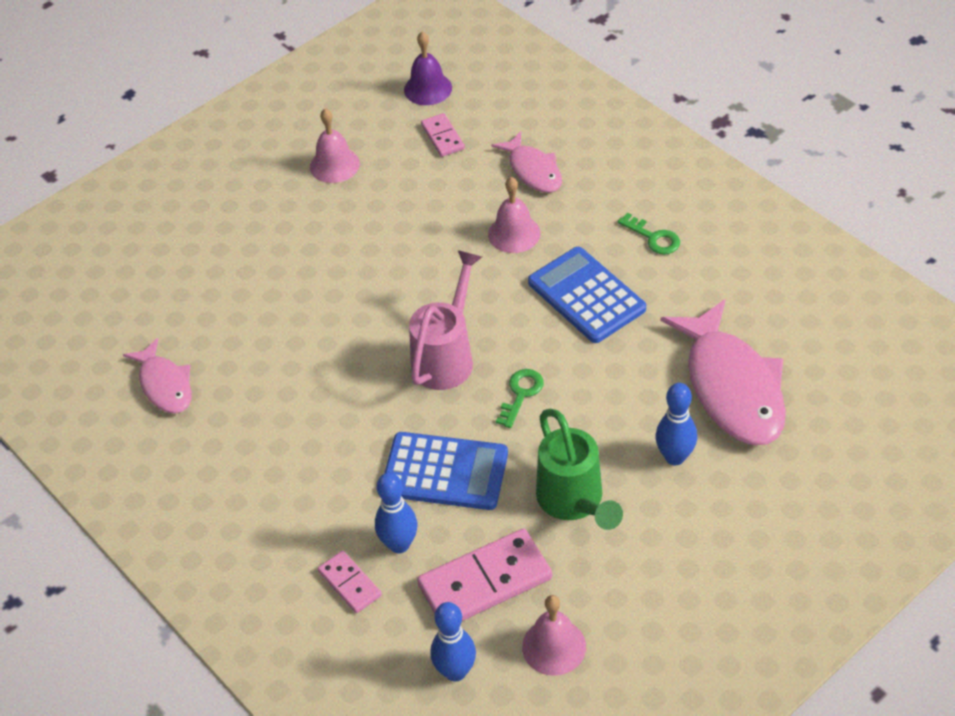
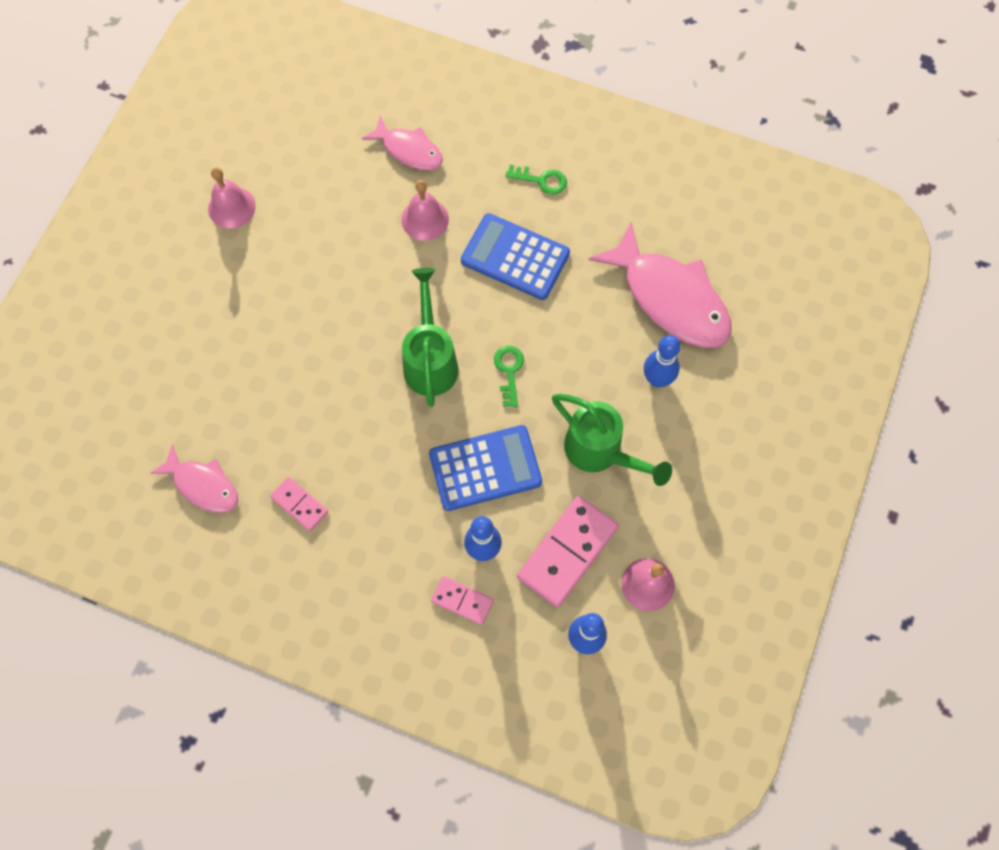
camera: 30 degrees left, 20 degrees up
(428, 88) = (273, 98): purple bell -> none
(443, 137) = (313, 144): pink domino -> pink domino (299, 504)
(447, 356) = (430, 360): pink watering can -> green watering can

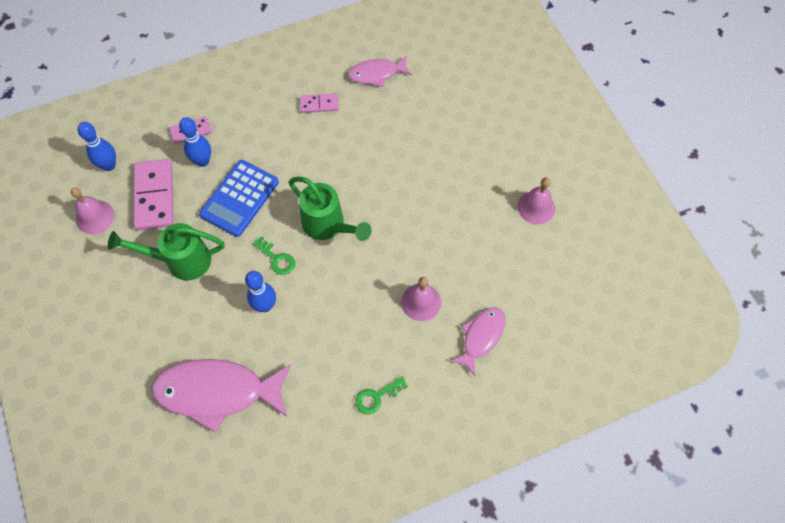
camera: 135 degrees right, 5 degrees down
(409, 150) = (481, 337): pink fish -> pink fish turned 135 degrees clockwise
(515, 257) = (341, 328): blue calculator -> none
(657, 379) = (182, 331): blue bowling pin -> blue bowling pin (265, 305)

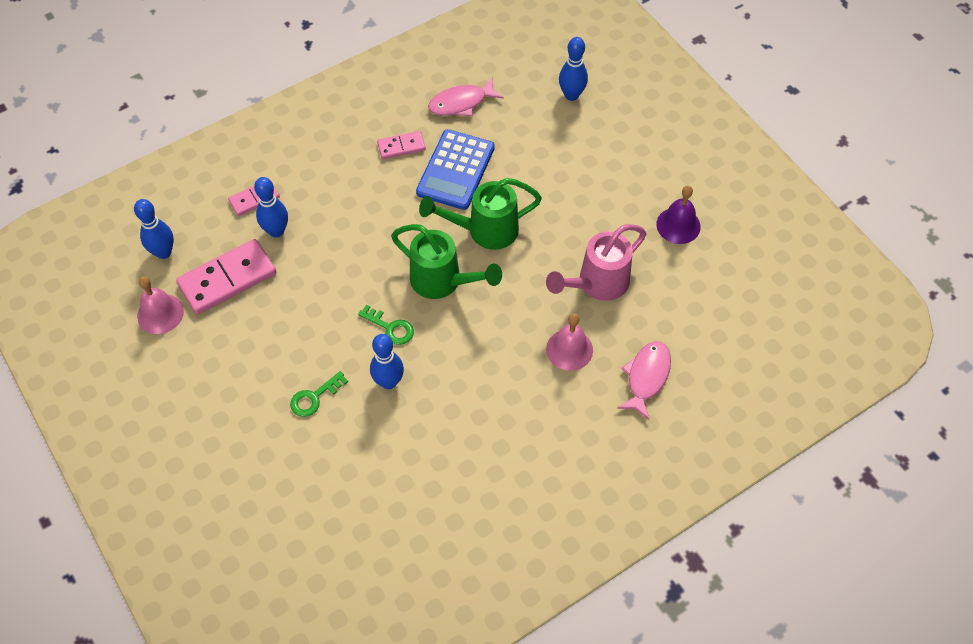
camera: 10 degrees left, 5 degrees down
(155, 196) = (227, 279): pink domino -> pink domino turned 75 degrees clockwise
(180, 261) = (276, 347): green watering can -> green watering can (484, 230)
(217, 392) = (354, 487): pink fish -> none
(240, 198) = (331, 266): blue calculator -> blue calculator (456, 170)
(377, 397) = (542, 461): green key -> green key (314, 397)
(456, 248) = (597, 284): none -> pink watering can
(469, 80) = (571, 95): none -> blue bowling pin
(536, 207) = (678, 225): pink bell -> purple bell

